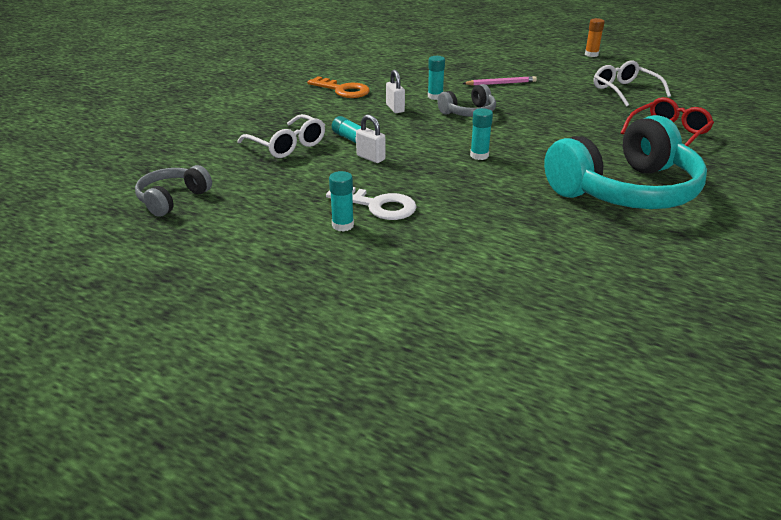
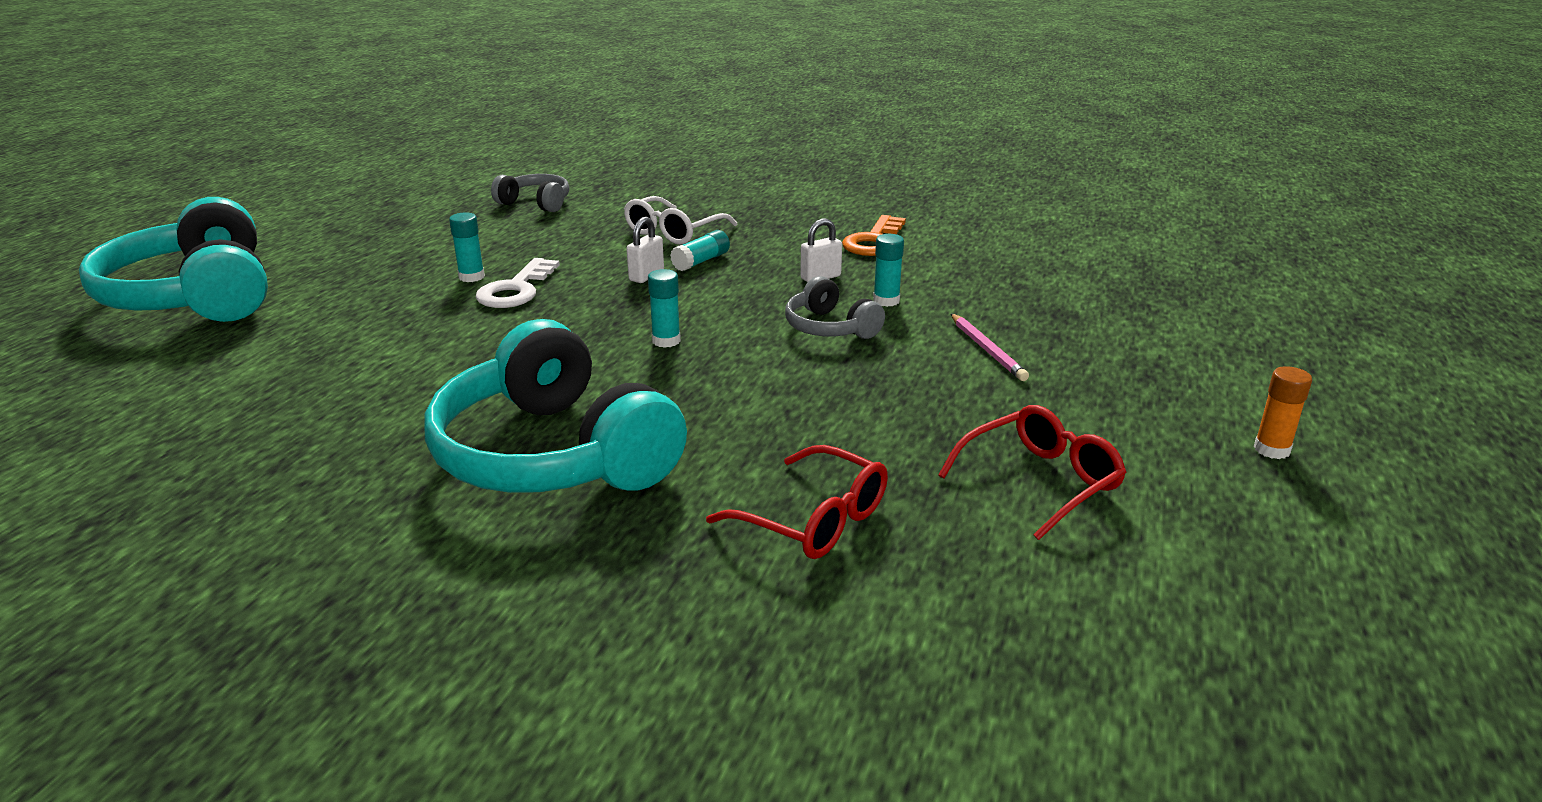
camera: 80 degrees right, 5 degrees down
(326, 390) = (195, 296): none -> turquoise headphones
(624, 91) = (1040, 481): white glasses -> red glasses

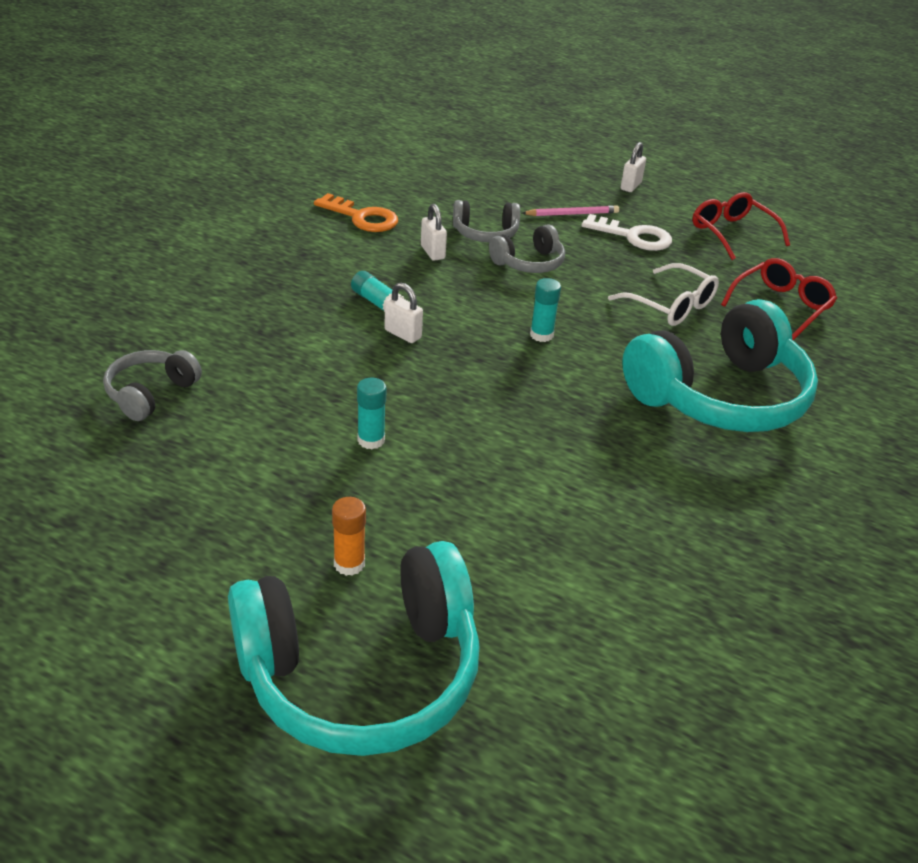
camera: 85 degrees left, 10 degrees up
(516, 290) = (414, 411): white key -> white key (633, 236)
(673, 232) = (293, 310): white glasses -> white glasses (671, 306)
(886, 301) = (485, 233): turquoise glue stick -> grey headphones
(1127, 392) = (630, 186): none -> white padlock
(1271, 449) = (693, 167): orange glue stick -> orange glue stick (349, 564)

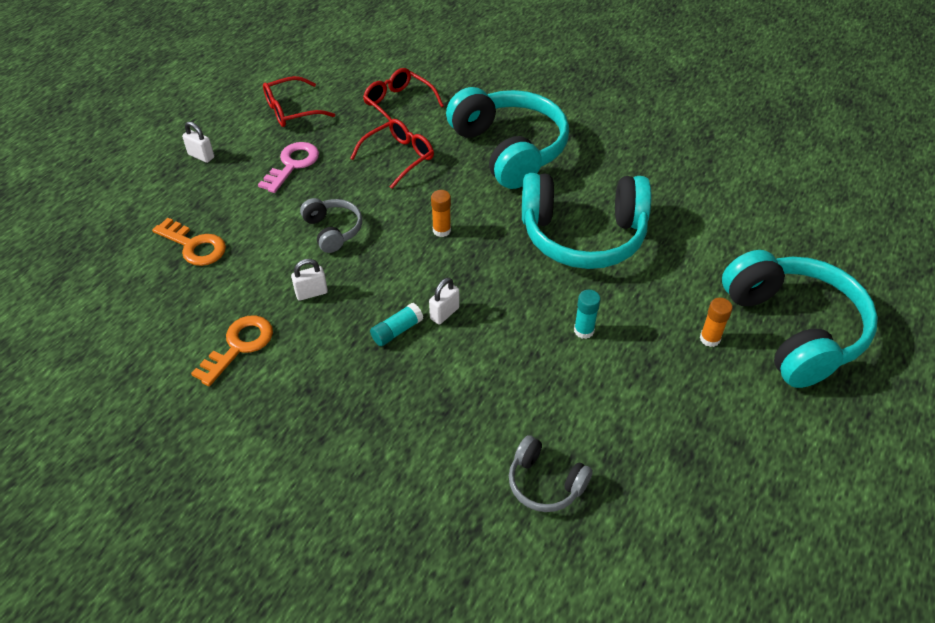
camera: 85 degrees left, 10 degrees up
(485, 233) = (280, 256): grey headphones -> none
(494, 190) = (194, 246): none -> orange key
(541, 335) = (441, 230): turquoise glue stick -> orange glue stick
(551, 454) = (583, 235): none -> turquoise headphones
(572, 214) = (249, 197): pink pencil -> none
(633, 236) = (292, 164): white key -> pink key
(671, 306) = (399, 157): white glasses -> red glasses

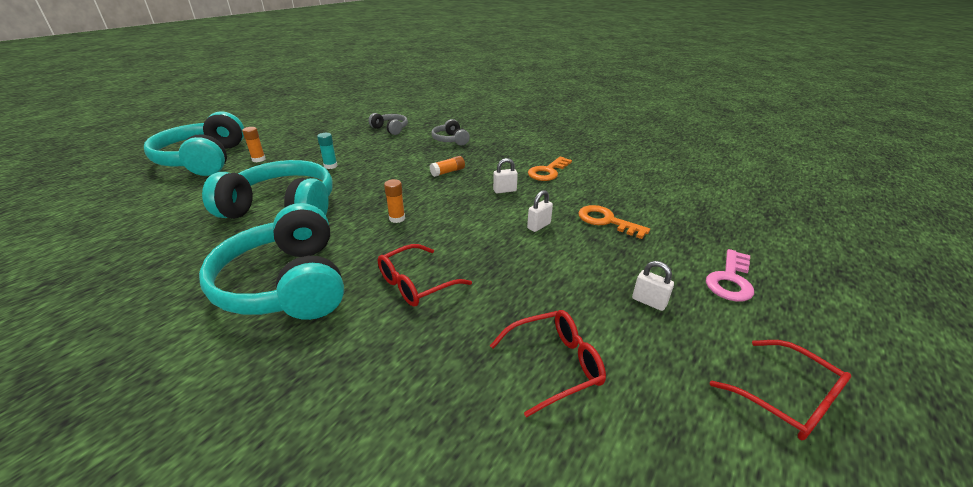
camera: 175 degrees left, 15 degrees down
(292, 164) = (537, 284): pink key -> pink key (730, 280)
(333, 230) = (490, 224): grey headphones -> grey headphones (450, 140)
(397, 331) = (447, 172): turquoise glue stick -> orange glue stick
(398, 104) = (395, 364): red glasses -> red glasses (787, 399)
(444, 313) = (414, 177): white padlock -> white padlock (538, 226)

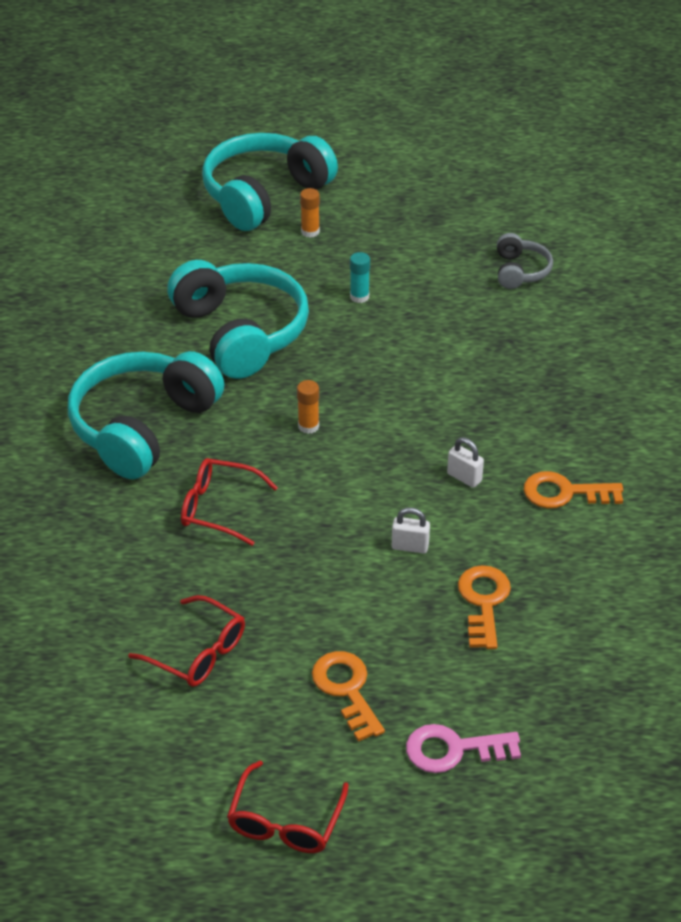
camera: 55 degrees right, 10 degrees up
(447, 172) = (456, 401): orange glue stick -> none
(450, 140) = (555, 348): grey headphones -> none
(649, 302) = (346, 690): white padlock -> orange key

